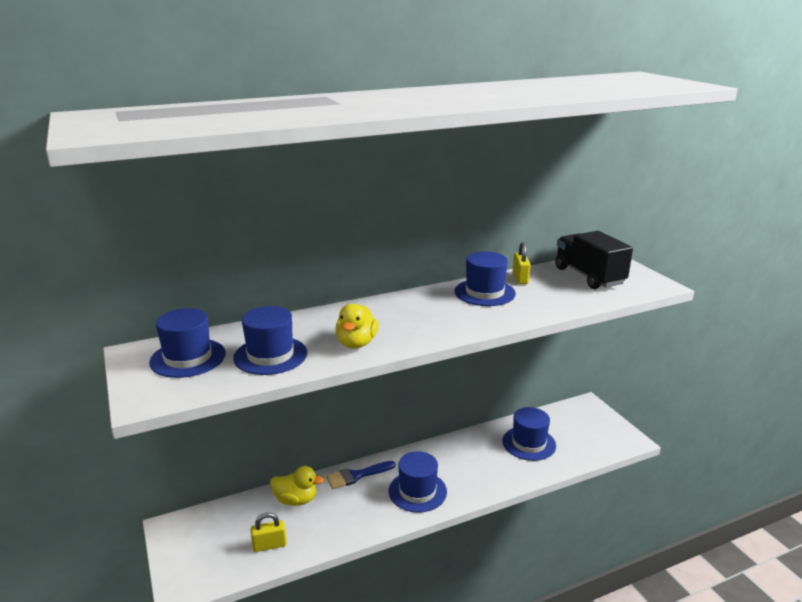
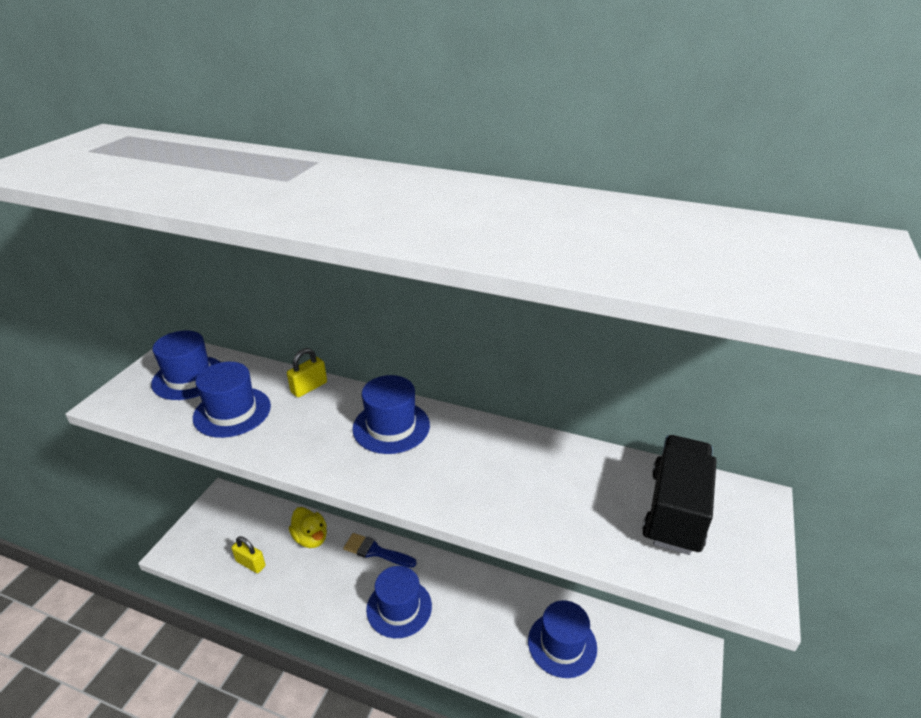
camera: 45 degrees right, 10 degrees up
(356, 343) = (302, 443): yellow duck -> none
(484, 292) = (510, 456): blue hat -> blue hat (391, 427)
(520, 278) = (582, 460): yellow padlock -> yellow padlock (309, 387)

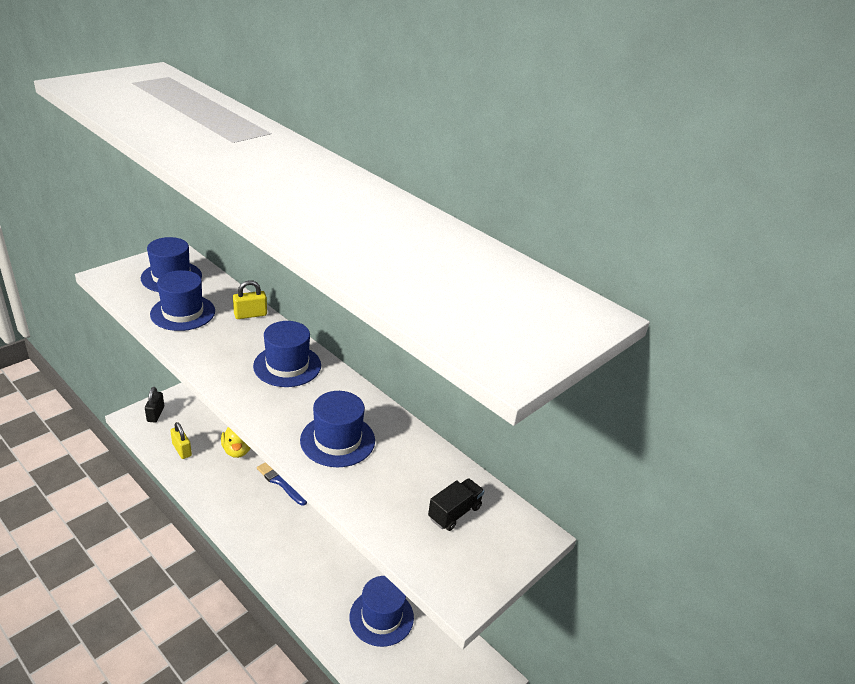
camera: 20 degrees right, 0 degrees up
(197, 537) = (155, 414): none -> black padlock
(399, 607) = (270, 530): blue hat -> blue hat (337, 440)
(675, 511) = (454, 513): black truck -> black truck, size x0.53

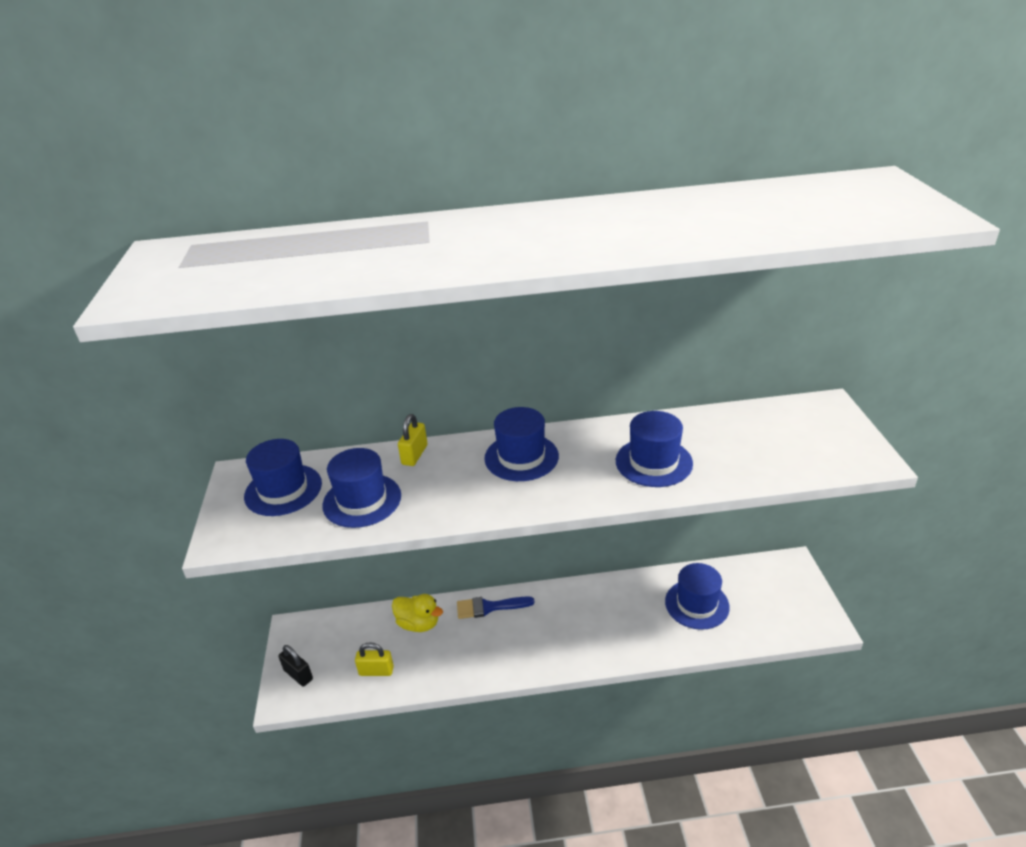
camera: 45 degrees left, 0 degrees up
(454, 513) = (784, 432): black truck -> none

